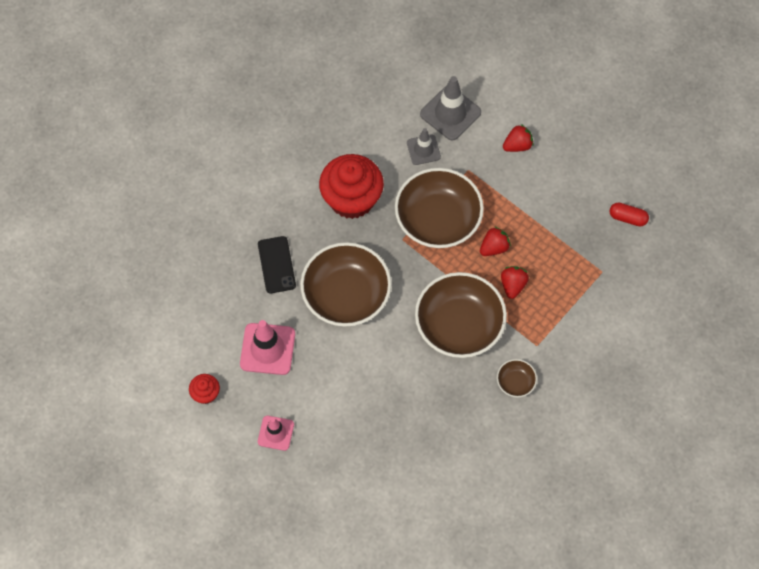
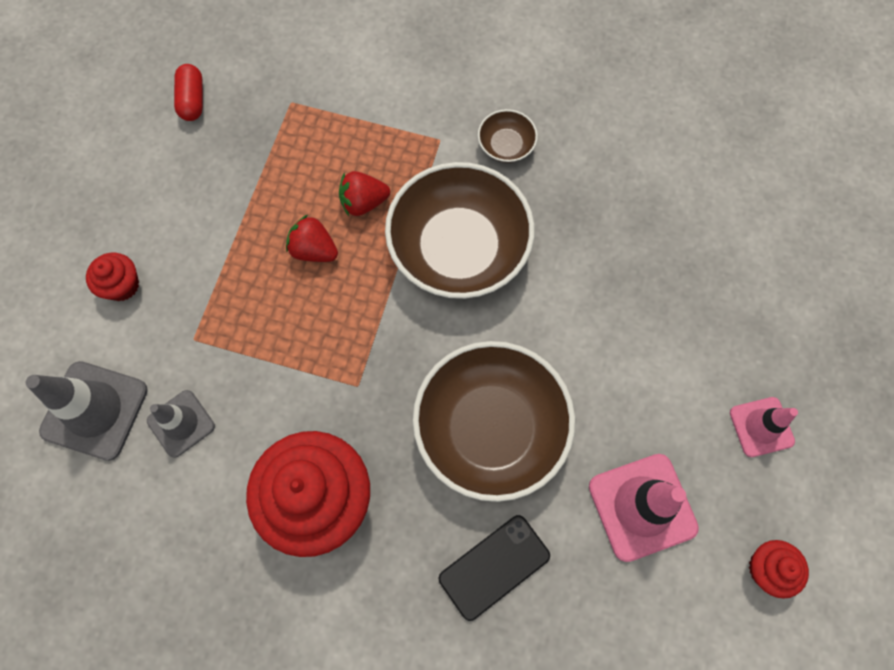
camera: 115 degrees left, 5 degrees up
(438, 219) = (300, 348): brown bowl -> none
(517, 145) = (122, 285): red strawberry -> red cupcake

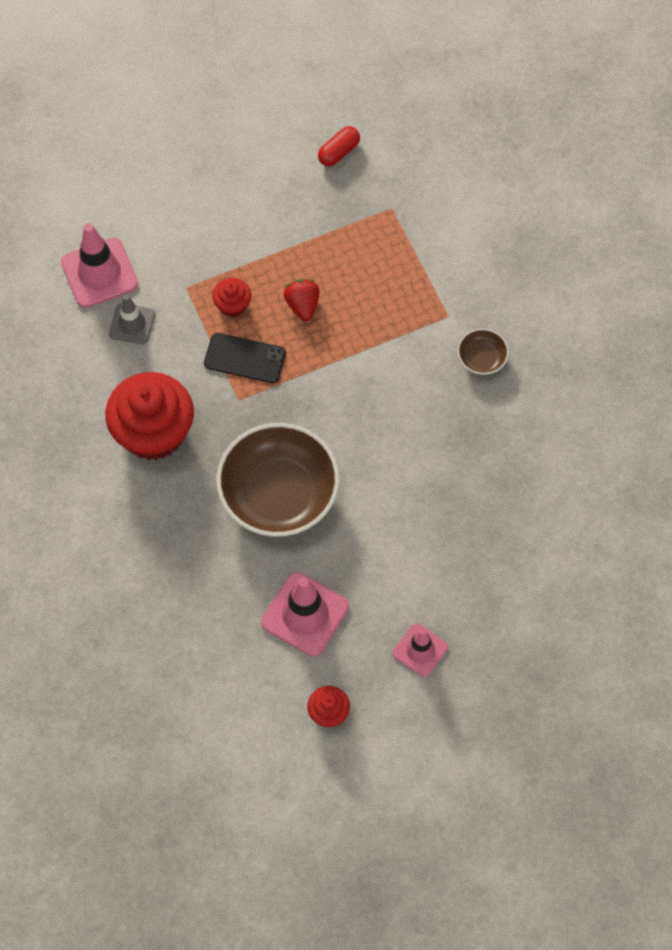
camera: 50 degrees right, 5 degrees down
(95, 410) = (99, 273): grey traffic cone -> pink traffic cone
(122, 285) = (184, 221): red cupcake -> red cupcake (232, 305)
(363, 202) = (361, 307): red strawberry -> none
(459, 247) = (381, 386): brown bowl -> none
(494, 567) = (197, 557): black phone -> black phone (245, 358)

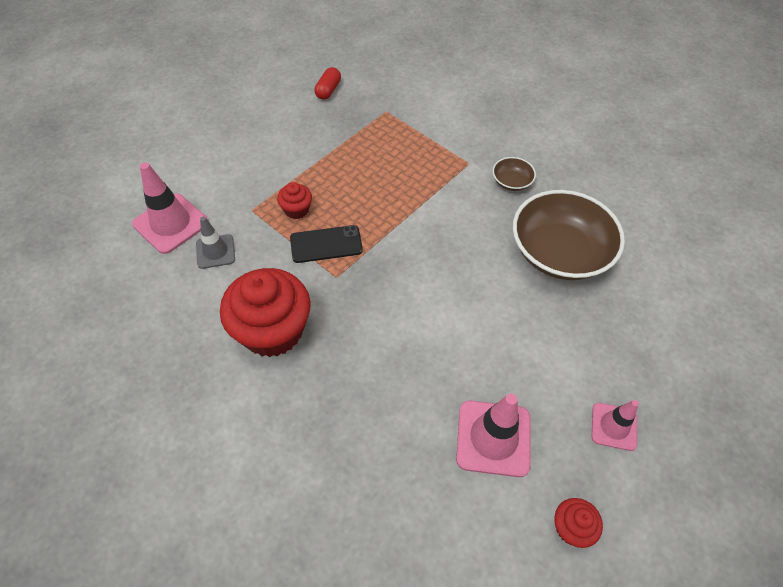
camera: 25 degrees left, 10 degrees down
(279, 493) = (410, 339): brown bowl -> brown bowl (559, 252)
(302, 305) = (353, 192): red strawberry -> none

